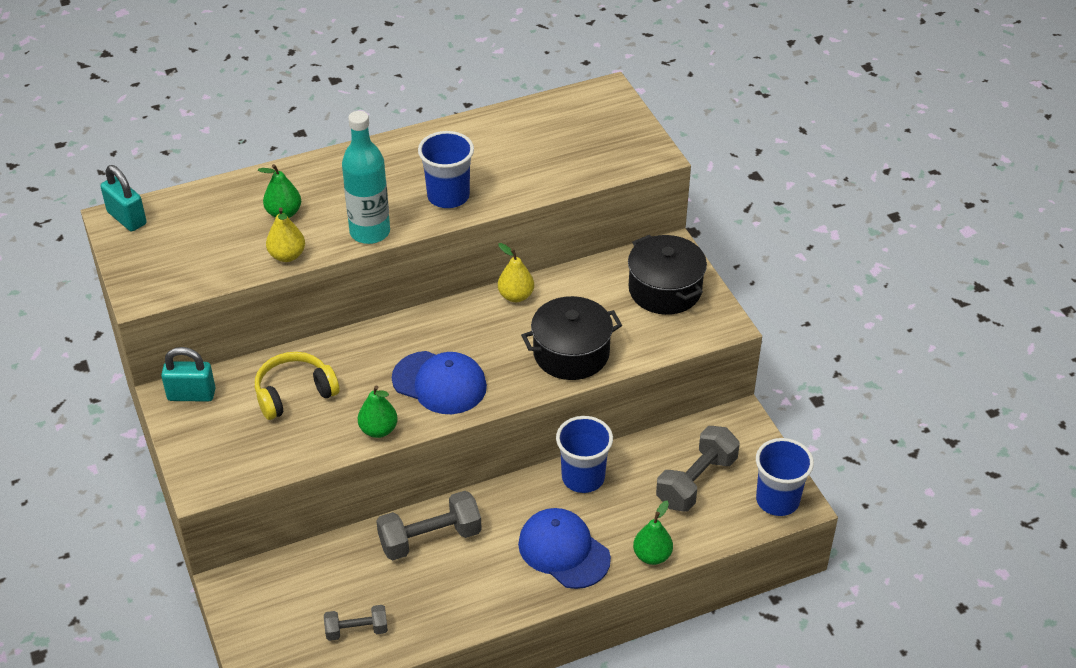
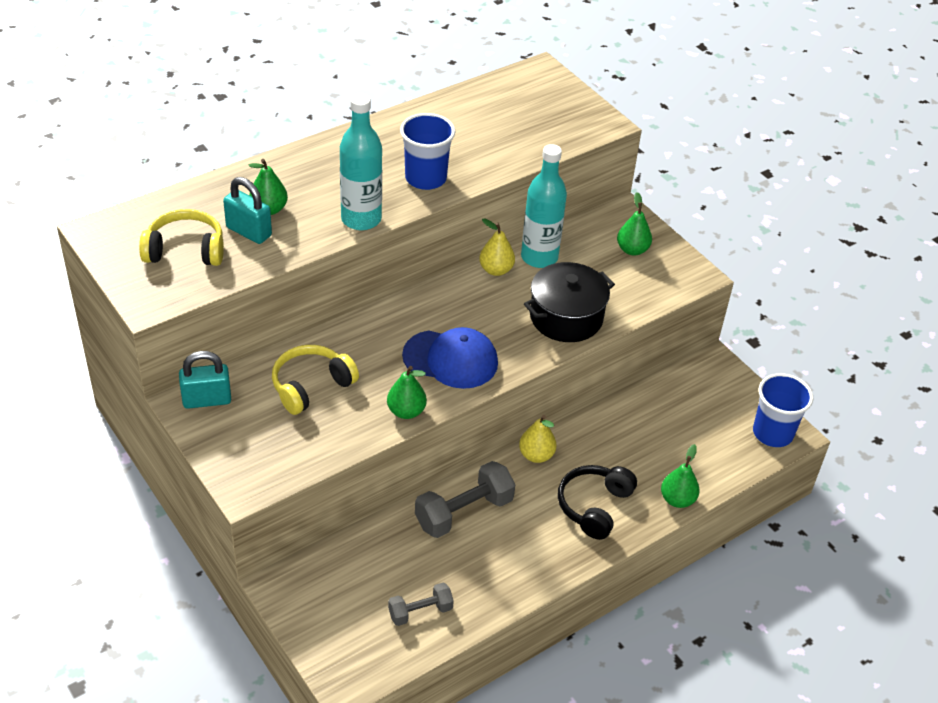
camera: 15 degrees left, 0 degrees up
(127, 218) = (109, 229): turquoise padlock -> turquoise padlock (249, 232)
(191, 246) = (185, 250): none -> yellow headphones
(287, 255) = (286, 249): yellow pear -> yellow pear (536, 455)
(563, 551) = (594, 506): blue cap -> black headphones
(565, 287) = (539, 257): none -> turquoise bottle
(583, 478) = (590, 435): blue cup -> none
(665, 290) = (632, 250): black pot -> green pear
(696, 481) = (694, 425): grey dumbbell -> none

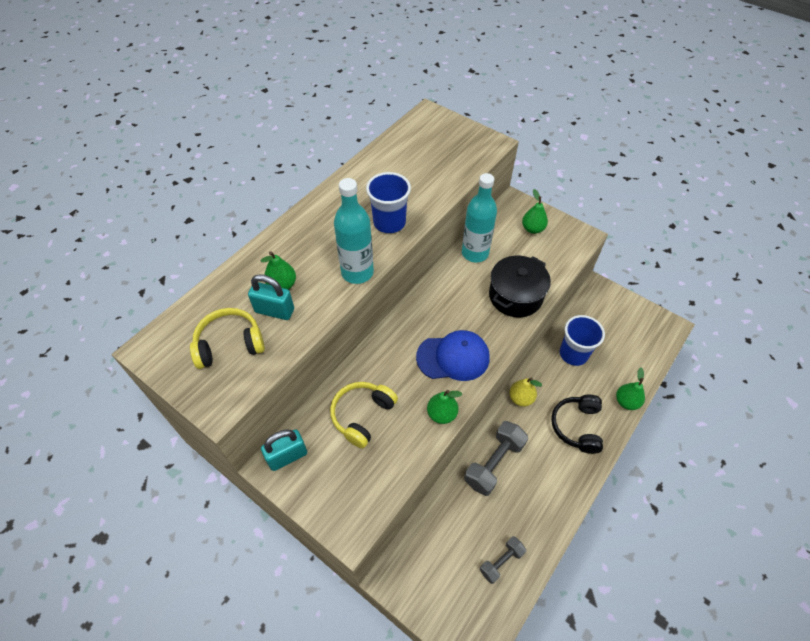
camera: 15 degrees left, 10 degrees up
(496, 270) = (450, 272): yellow pear -> none
(772, 433) = (658, 329): blue cup -> blue cup (573, 354)

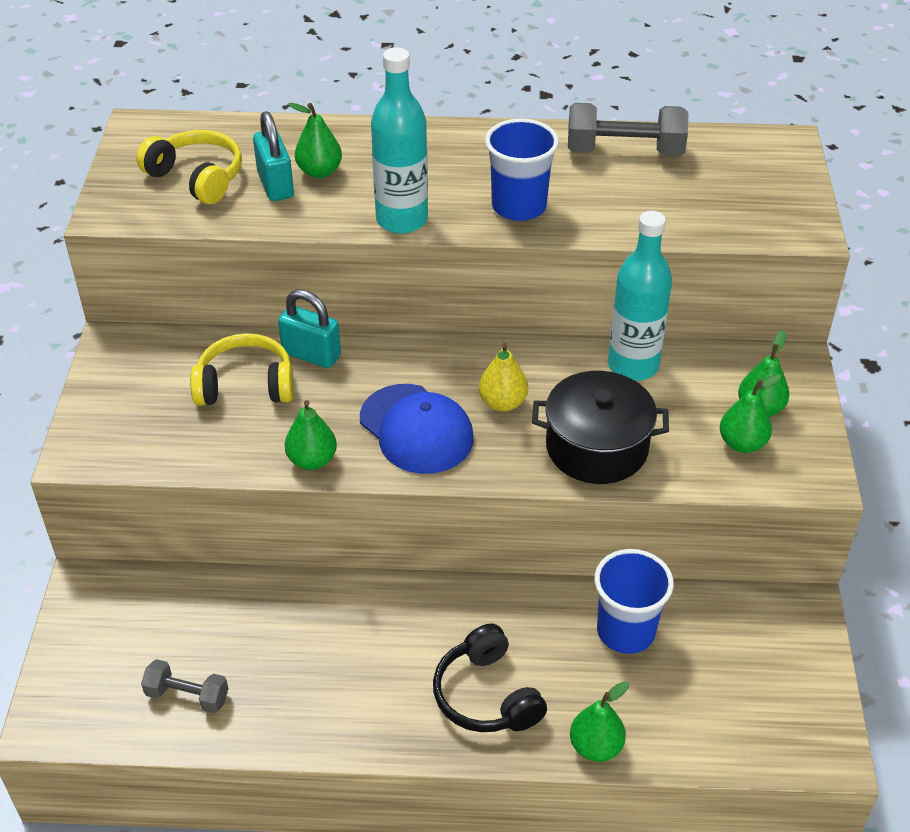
camera: 55 degrees right, 10 degrees down
(287, 456) = (136, 349): turquoise padlock -> turquoise padlock (311, 354)
(494, 463) = (336, 617): grey dumbbell -> grey dumbbell (624, 152)
(521, 398) = (476, 599): yellow pear -> yellow pear (502, 403)
(548, 247) = (742, 443): none -> green pear
(577, 426) = (487, 695): black headphones -> black headphones turned 90 degrees counterclockwise

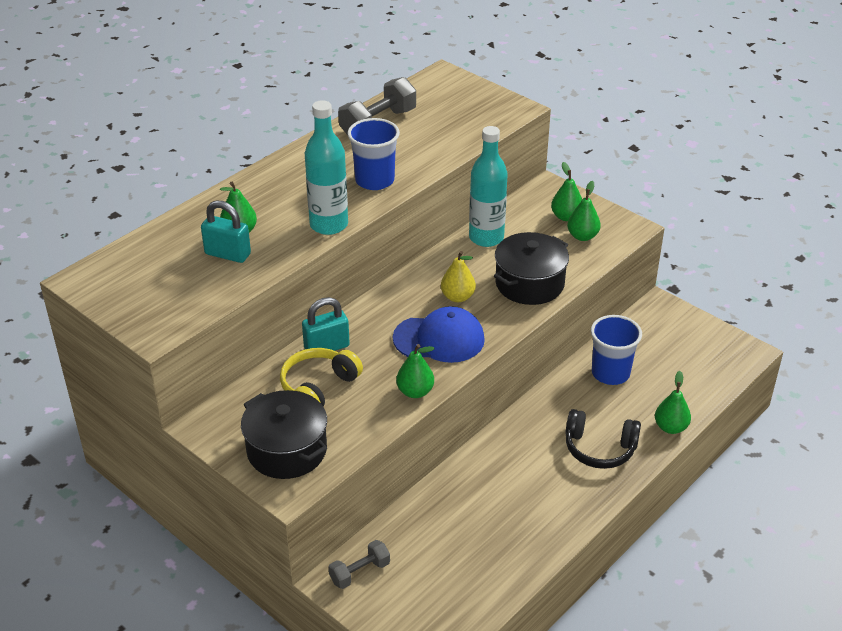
camera: 50 degrees left, 5 degrees down
(133, 419) = (287, 450): none -> black pot
(187, 696) = (475, 575): grey dumbbell -> grey dumbbell (359, 572)
(197, 178) = (173, 281): yellow headphones -> none

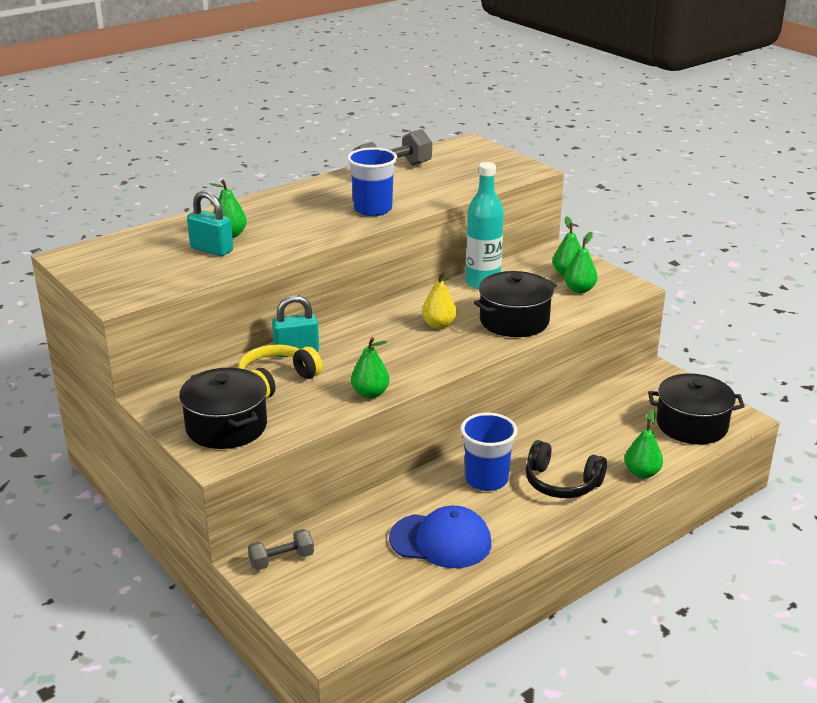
camera: 10 degrees right, 10 degrees down
(329, 225) = (316, 237): turquoise bottle -> none
(439, 339) = (409, 355): blue cap -> blue cap (441, 541)
(610, 373) = (591, 421): blue cup -> blue cup (486, 480)
(704, 365) = (691, 425): none -> black pot

